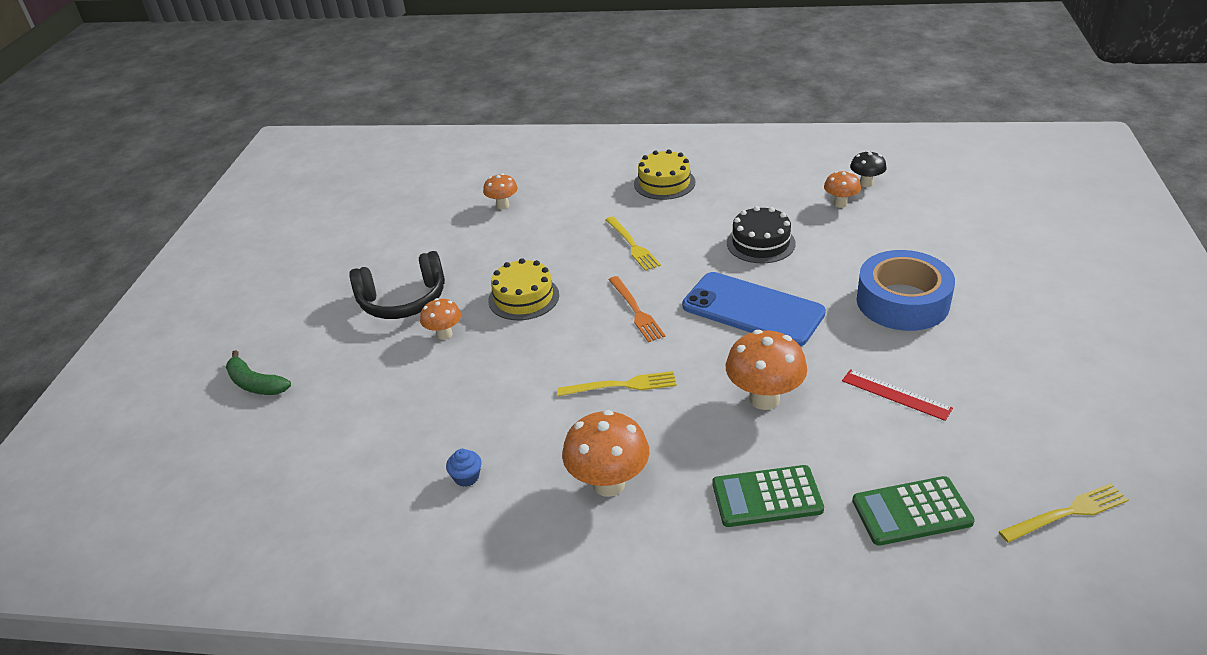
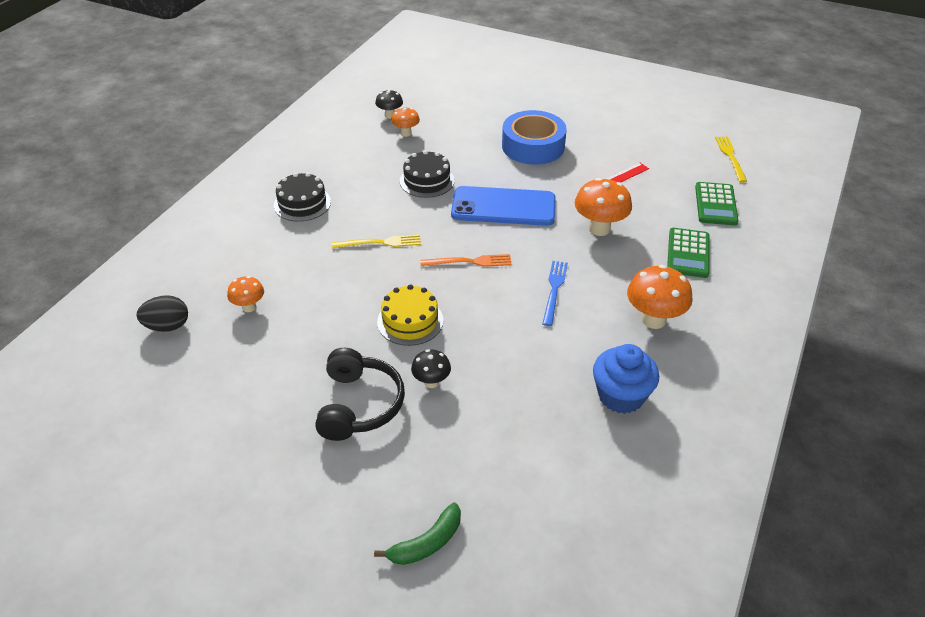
camera: 75 degrees left, 5 degrees up
(444, 334) = (431, 382): orange mushroom -> black mushroom
(463, 177) = (167, 326): none -> black egg
(466, 477) = (621, 396): blue cupcake -> blue cupcake, size x2.22
(621, 385) = (554, 290): yellow fork -> blue fork
(664, 183) = (302, 203): yellow cake -> black cake
(752, 309) = (503, 207): blue phone -> blue phone turned 45 degrees clockwise

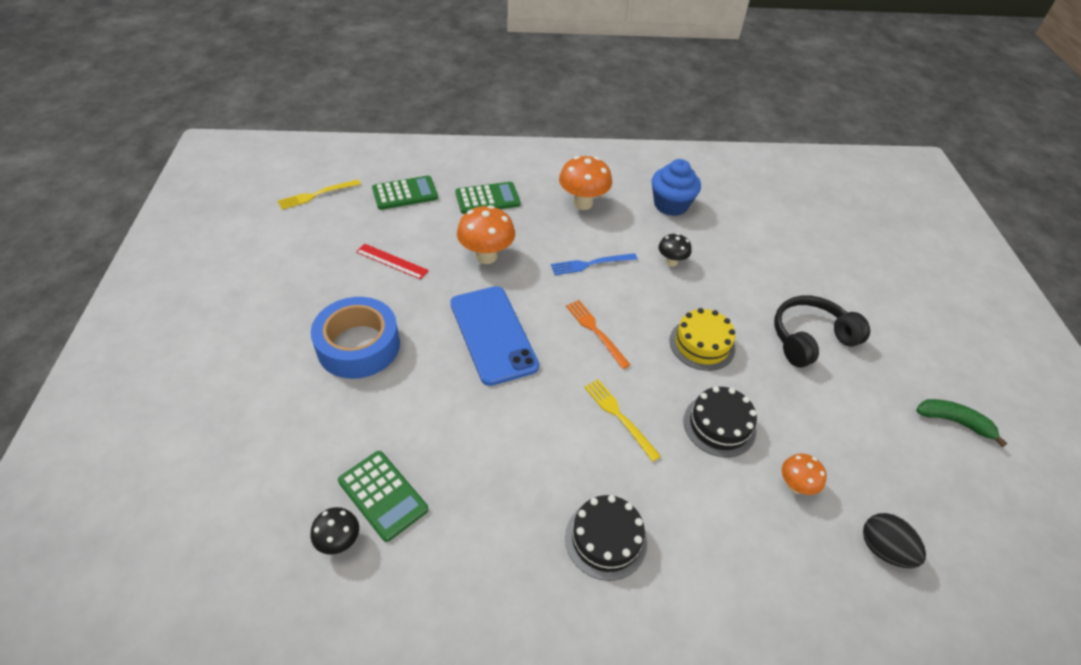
camera: 120 degrees left, 5 degrees up
(406, 133) = (383, 495): orange mushroom -> green calculator
(427, 181) = (482, 422): black cake -> black cake (719, 425)
(427, 543) = (863, 260): green banana -> green banana (954, 422)
(431, 382) = (749, 304): black mushroom -> black mushroom (671, 262)

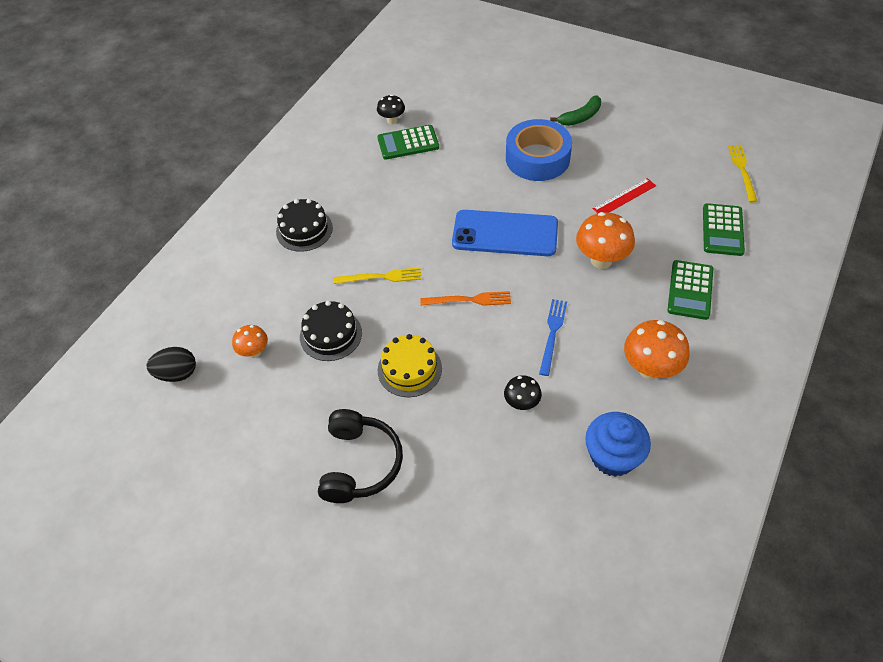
camera: 125 degrees right, 5 degrees up
(954, 422) = (206, 517): green banana -> green banana (580, 117)

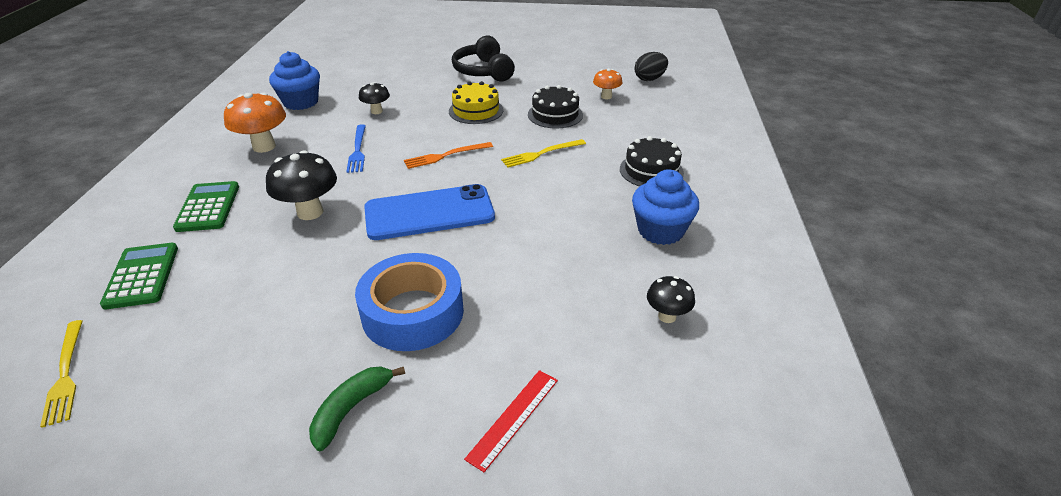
camera: 155 degrees right, 15 degrees down
(347, 174) = (660, 230): none -> blue cupcake
(408, 143) = (615, 288): green calculator -> none
(601, 260) = (310, 212): orange mushroom -> black mushroom
(624, 197) = (276, 287): red ruler -> red ruler (513, 418)

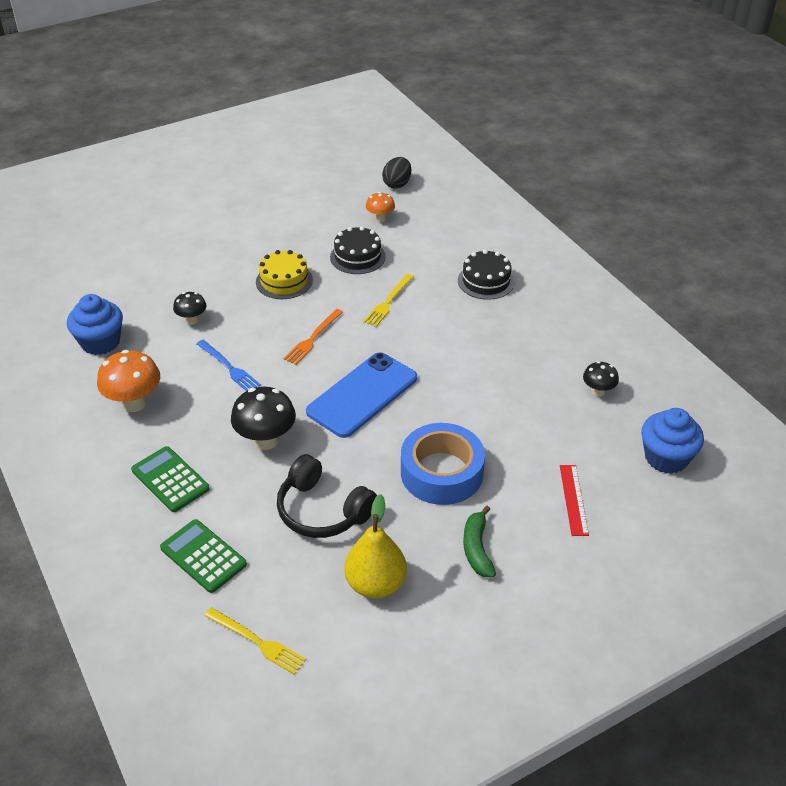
camera: 35 degrees left, 5 degrees up
(220, 384) = (376, 584): none -> yellow pear
(483, 71) = (238, 232): black headphones -> black headphones (322, 510)
(660, 230) = (538, 330): blue cupcake -> blue cupcake (666, 458)

